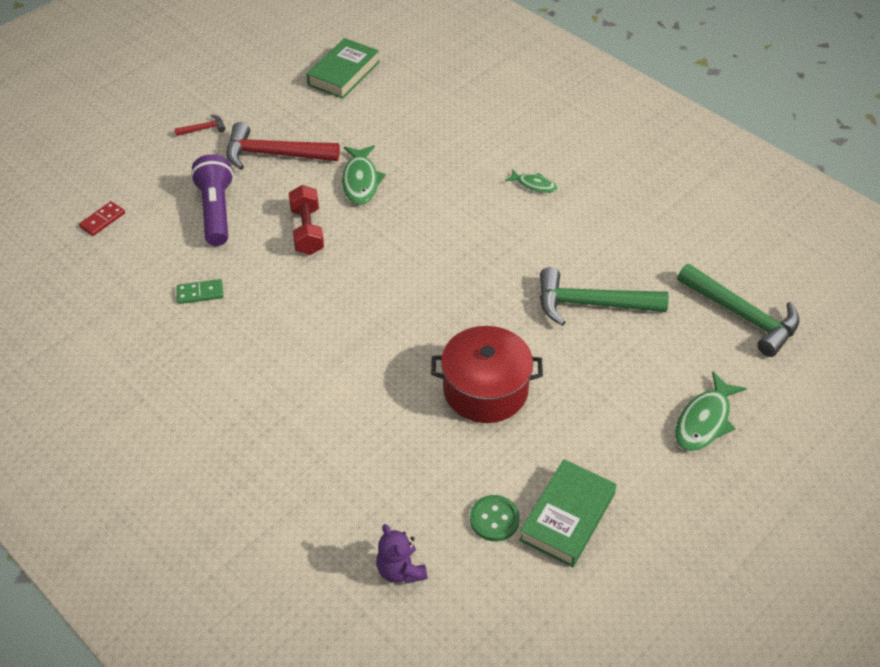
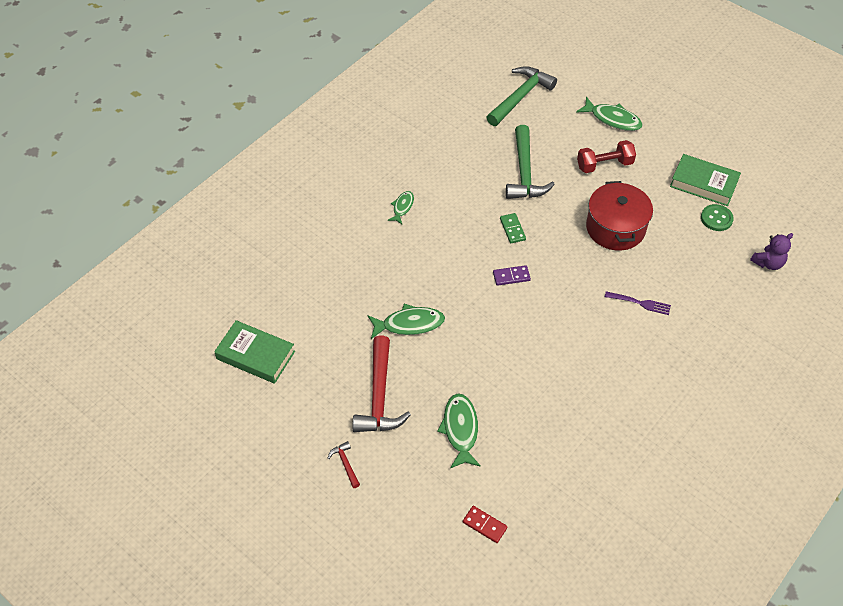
camera: 95 degrees left, 5 degrees up
(200, 293) = (560, 422): green domino -> green domino (512, 229)
(216, 211) = (460, 429): purple flashlight -> green fish
(307, 231) = (476, 355): red dumbbell -> red dumbbell (604, 165)
(353, 396) = (640, 303): none -> purple fork
(415, 272) = (511, 276): none -> purple domino

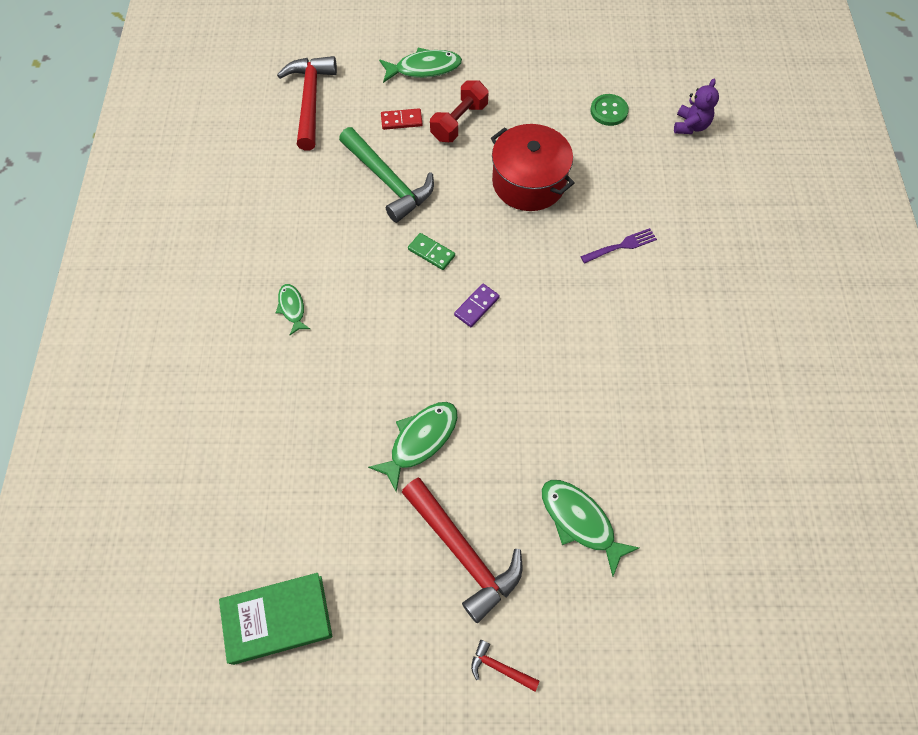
camera: 40 degrees left, 10 degrees up
(484, 525) = (699, 611): red domino -> red domino (401, 121)
(520, 97) = (310, 100): green hammer -> red hammer
(703, 183) = (566, 83): green book -> none

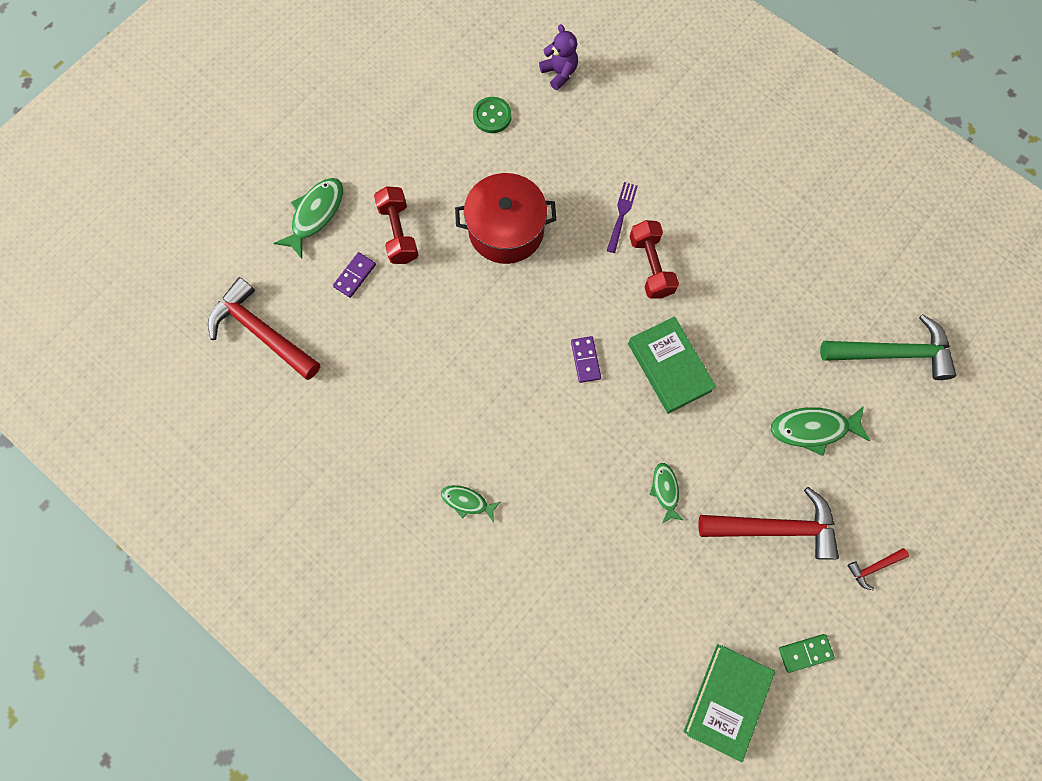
camera: 50 degrees left, 10 degrees up
(388, 181) = (408, 334): green hammer -> green hammer (892, 353)
(401, 121) = (355, 276): red domino -> purple domino
(420, 440) = (665, 490): green fish -> green fish, size x0.60
(431, 252) = (508, 354): green domino -> green domino (805, 652)
(527, 369) = (669, 367): none -> green book
(599, 296) = (650, 266): none -> red dumbbell

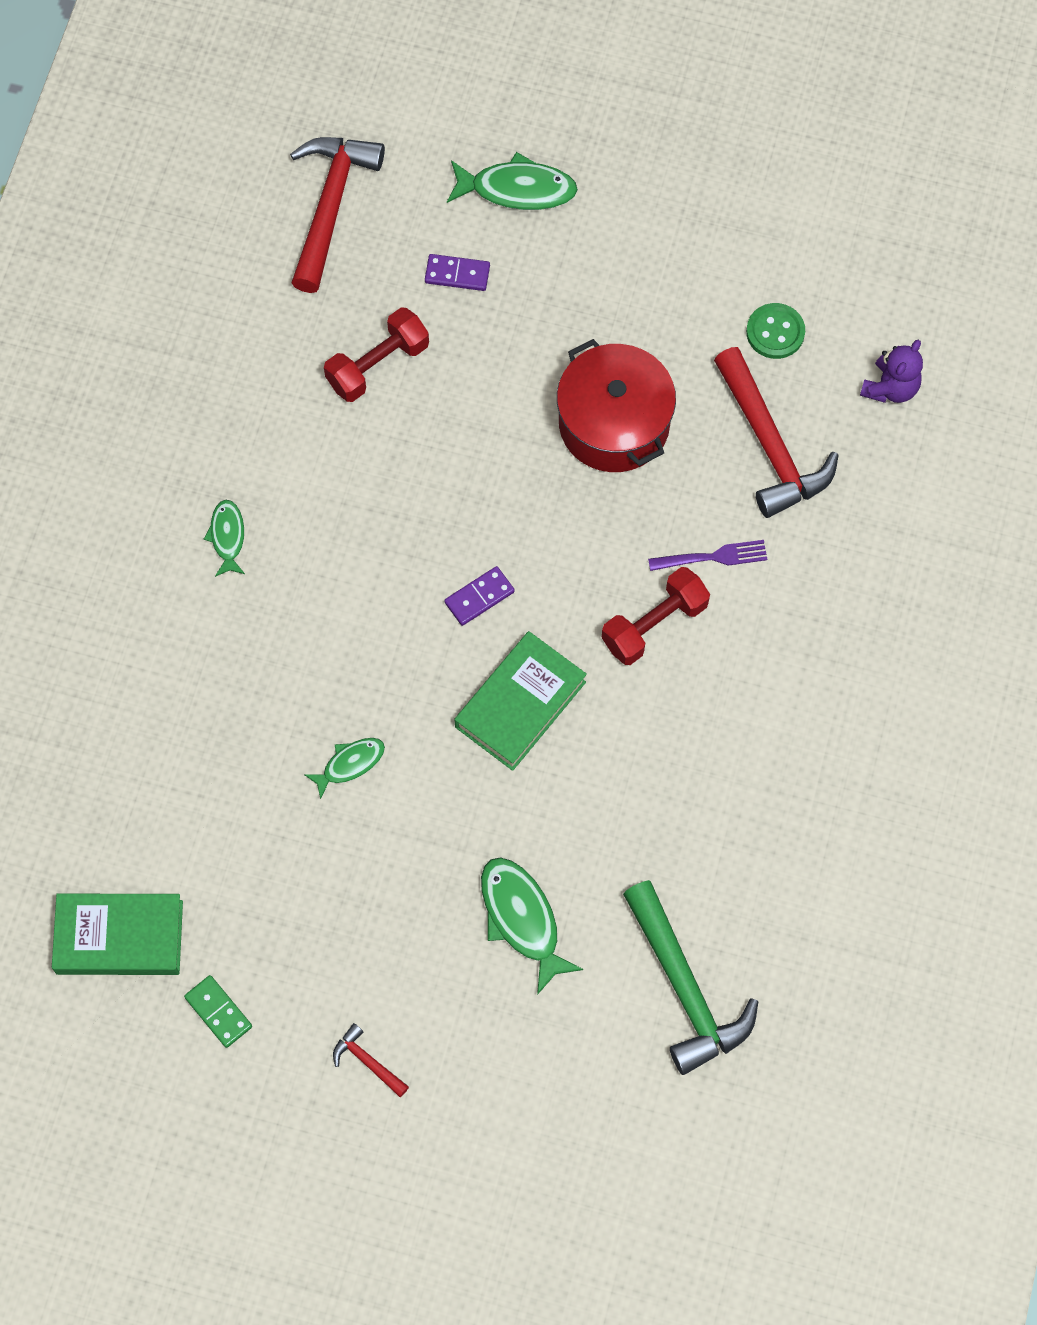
camera: 65 degrees right, 5 degrees down
(398, 233) = (542, 297): red dumbbell -> red dumbbell (377, 365)
(775, 528) = (363, 918): red hammer -> red hammer (769, 445)

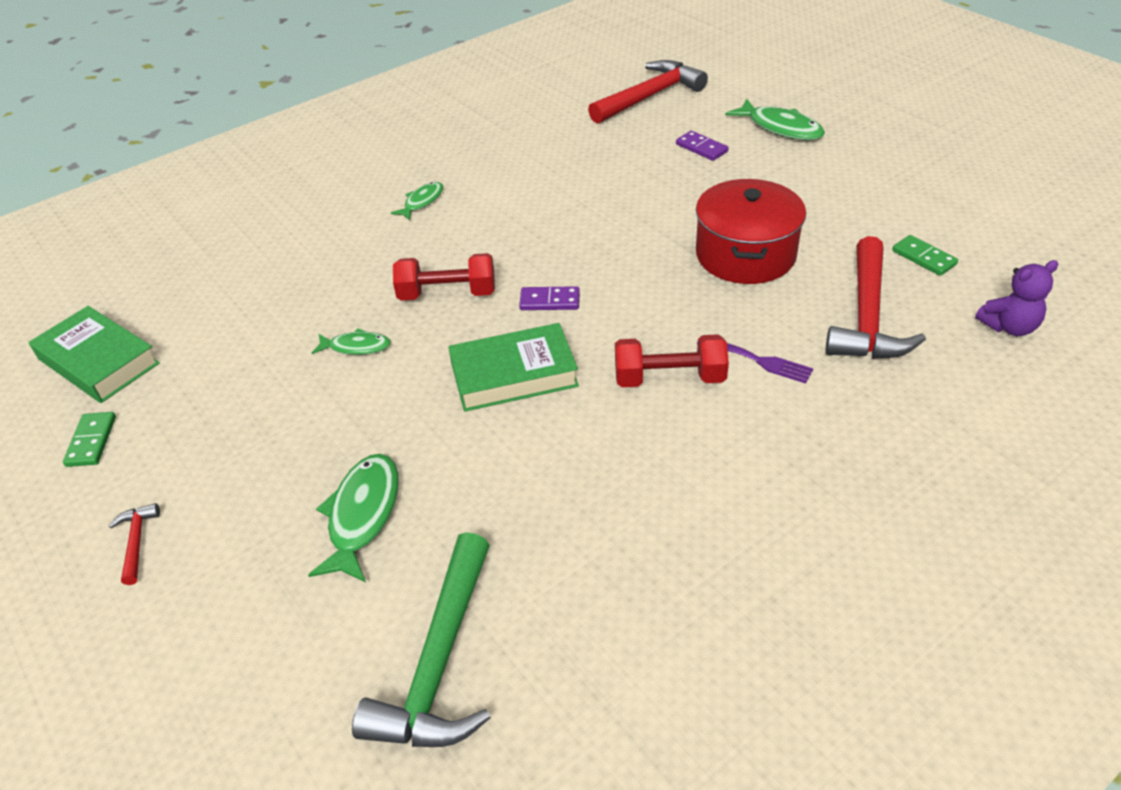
camera: 40 degrees right, 25 degrees down
(377, 365) = (605, 166): red dumbbell -> red dumbbell (447, 294)
(775, 332) = (924, 258): green button -> green domino

